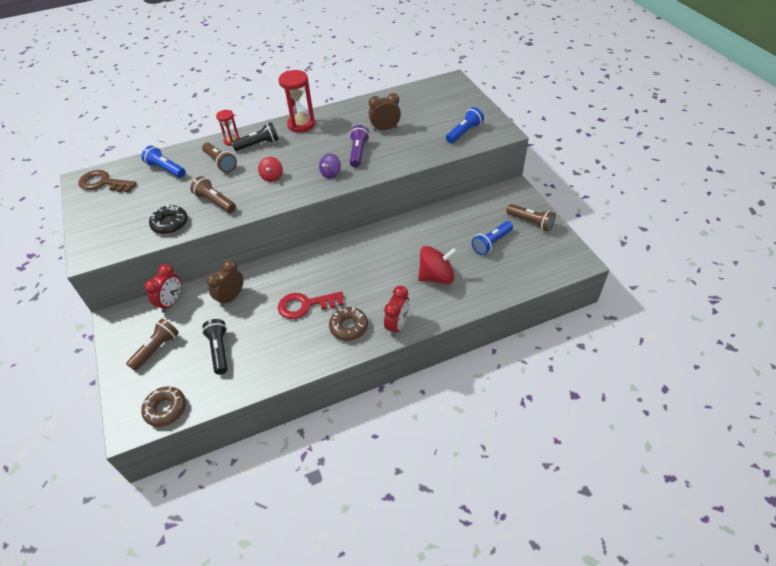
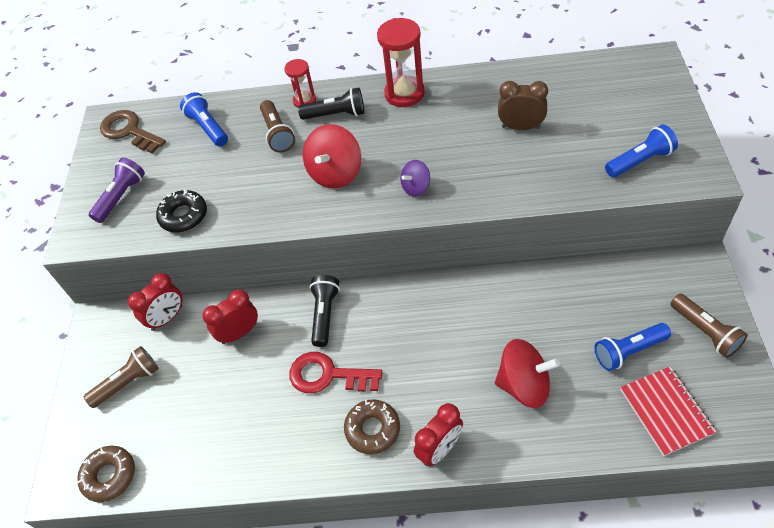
camera: 25 degrees right, 5 degrees up
(215, 202) = (249, 196): brown flashlight -> none
(219, 350) = (198, 410): black flashlight -> black flashlight (324, 314)
(231, 297) = (239, 333): brown clock -> red clock
(272, 177) = (335, 173): red spinning top -> red spinning top, size x1.77
(358, 152) = (467, 160): purple flashlight -> purple flashlight (121, 197)
(524, 268) = (666, 411): none -> red notebook

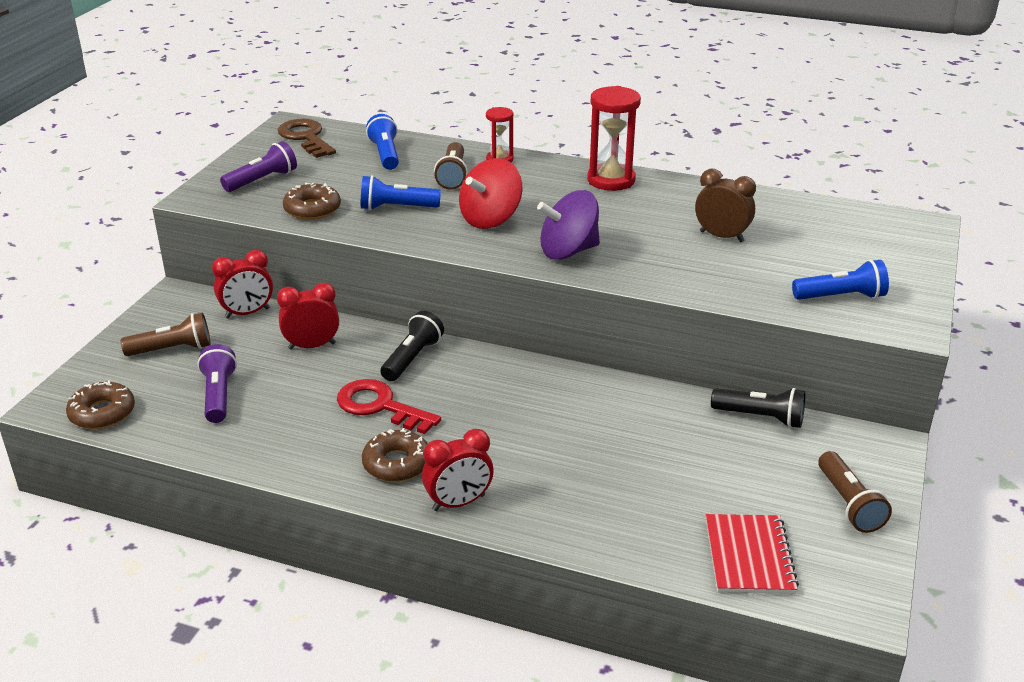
camera: 15 degrees right, 20 degrees down
(184, 216) = (312, 209): black donut -> brown donut
(194, 417) = (218, 395): none -> purple flashlight
(336, 114) = (525, 177): black flashlight -> black flashlight (760, 417)
(416, 187) = (568, 251): purple spinning top -> purple spinning top, size x1.77
(524, 385) = (593, 481): red spinning top -> none
(628, 351) = (740, 492): blue flashlight -> blue flashlight (397, 208)

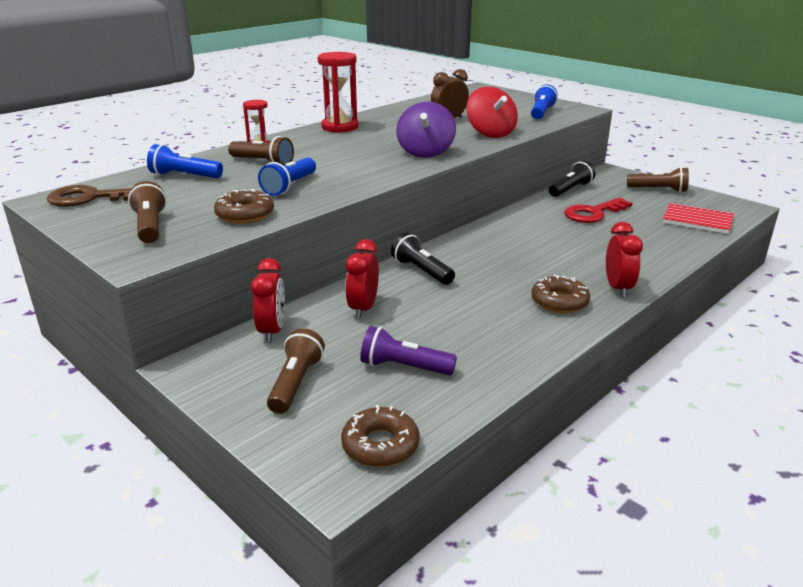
camera: 65 degrees left, 5 degrees down
(262, 180) = (150, 226): purple flashlight -> brown flashlight
(380, 406) = (479, 295): red key -> red key (593, 213)
(490, 219) = (351, 163): red spinning top -> red spinning top (490, 133)

